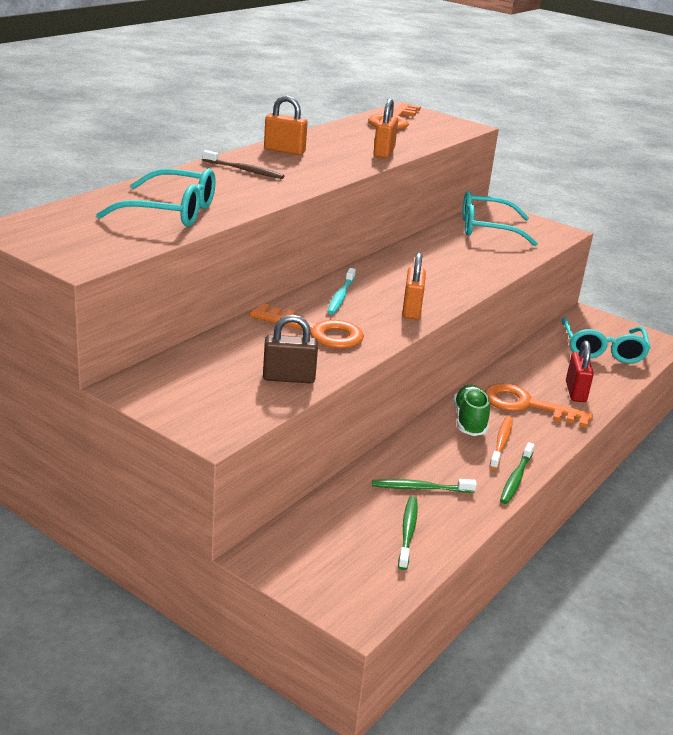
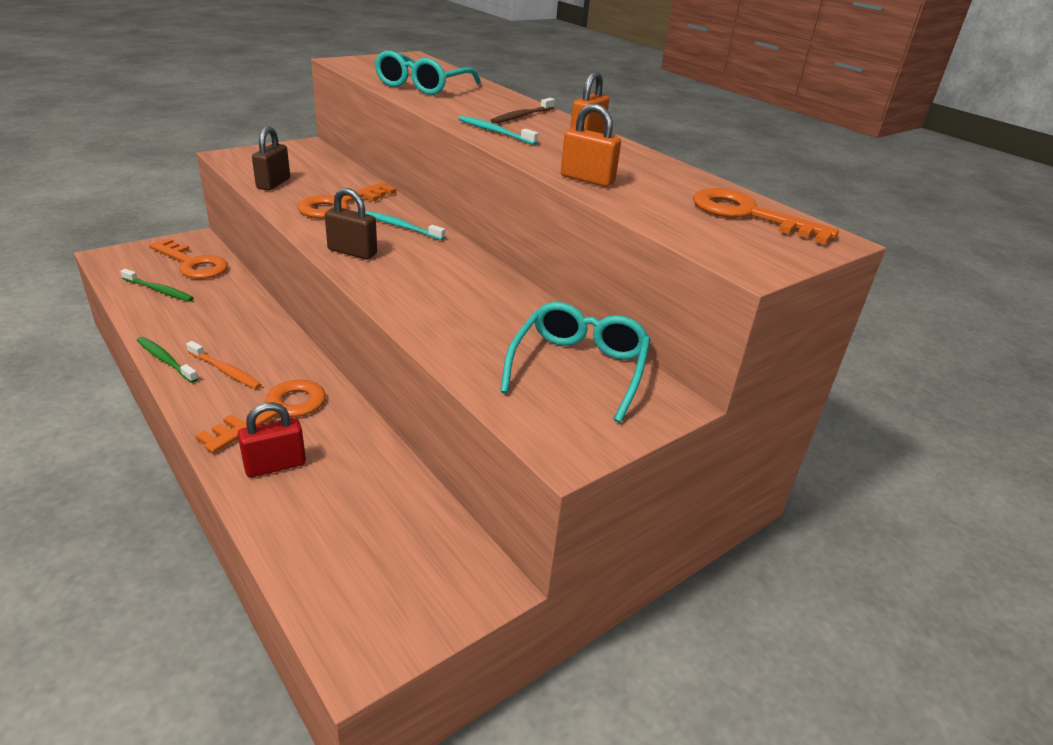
camera: 105 degrees right, 5 degrees up
(306, 178) = (495, 132): none -> turquoise toothbrush
(330, 532) = (193, 264): none -> orange key
(411, 310) = (352, 252): orange padlock -> brown padlock
(420, 488) = (203, 309): green toothbrush -> none
(469, 421) = (275, 363): green shoe -> none
(575, 392) = (275, 465): red padlock -> red padlock turned 45 degrees counterclockwise
(602, 349) = (367, 549): turquoise glasses -> none

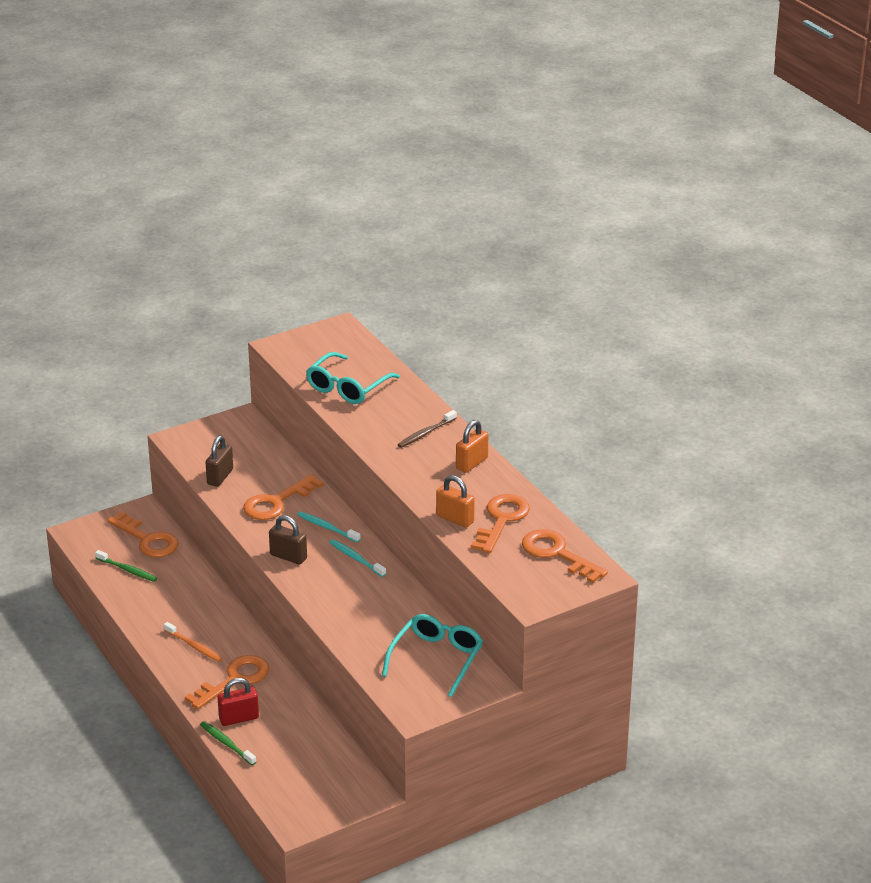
camera: 10 degrees right, 0 degrees up
(165, 360) = (149, 637): green toothbrush -> green toothbrush (226, 743)
(495, 132) = (399, 459): turquoise toothbrush -> turquoise toothbrush (356, 558)
(650, 182) = (501, 520): none -> orange key

